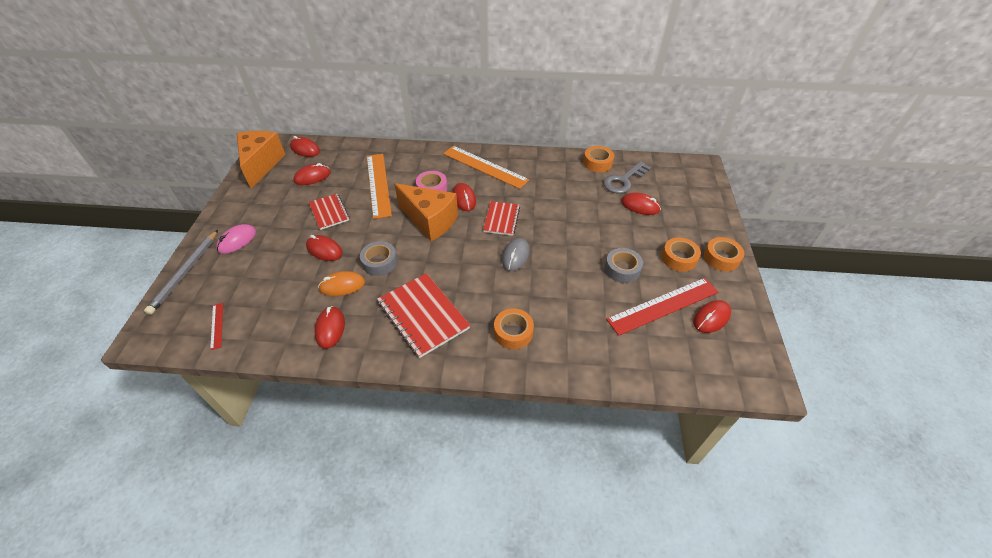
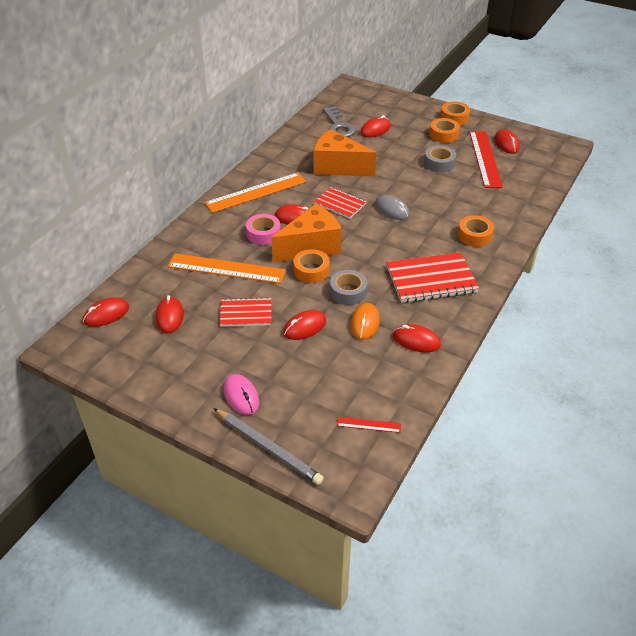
camera: 65 degrees left, 5 degrees down
(261, 165) = (105, 358): orange cheese -> orange cheese (338, 167)
(597, 163) = (304, 130): orange tape -> orange tape (311, 270)

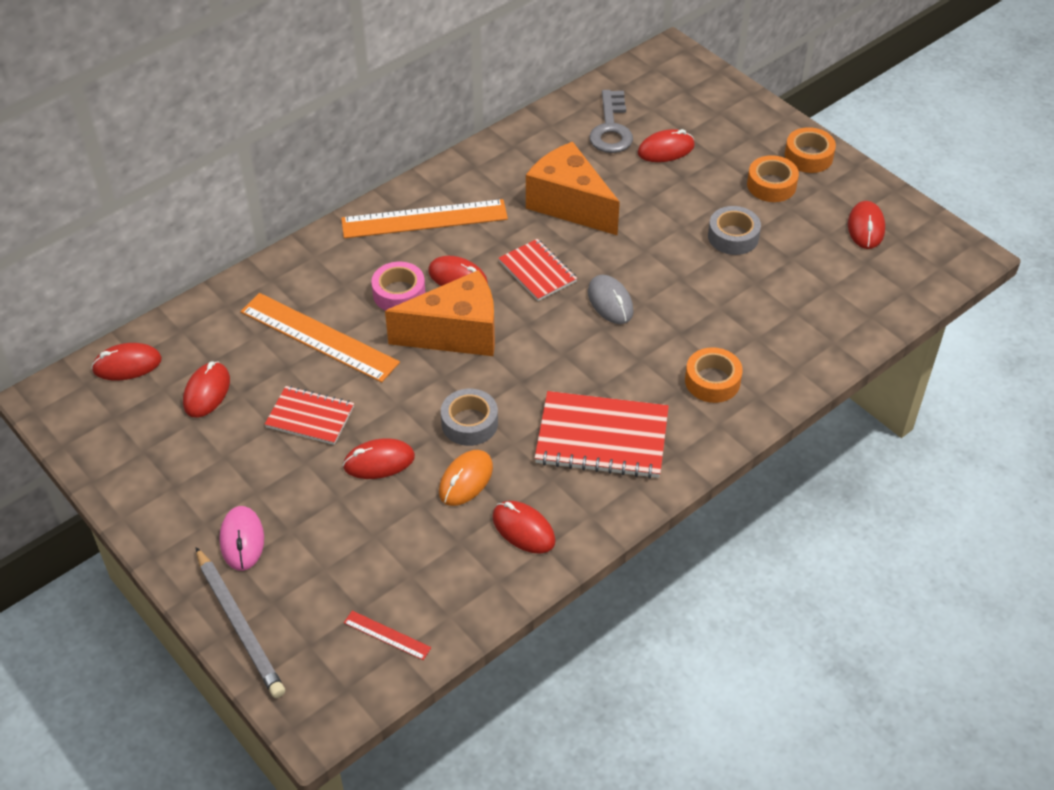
camera: 20 degrees right, 5 degrees up
(311, 270) = (435, 373): orange tape -> none
(485, 159) = (812, 247): red ruler -> none

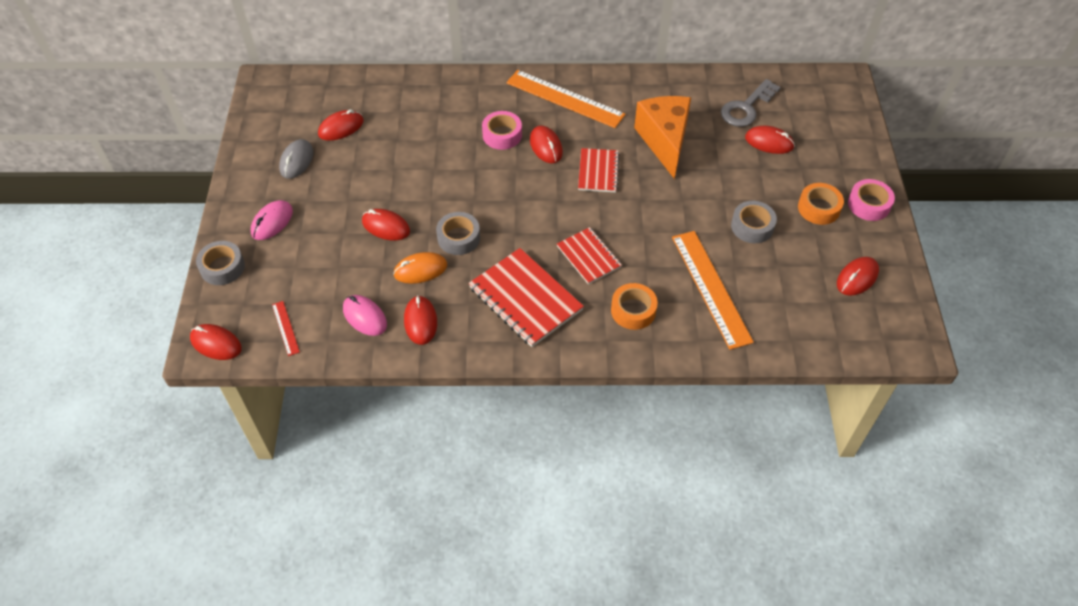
camera: 40 degrees right, 5 degrees up
(127, 365) = (318, 87): red mouse -> red mouse (216, 344)
(239, 625) = (222, 267): grey pencil -> grey tape
(310, 417) = (378, 176): red notebook -> red notebook (589, 256)
(319, 337) = (431, 133): orange ruler -> orange ruler (710, 288)
(456, 334) = (509, 179): orange cheese -> none
(460, 565) = (365, 317): none -> pink mouse
(610, 302) = (623, 219): grey mouse -> grey mouse (296, 161)
(808, 156) = (869, 204): orange tape -> pink tape

